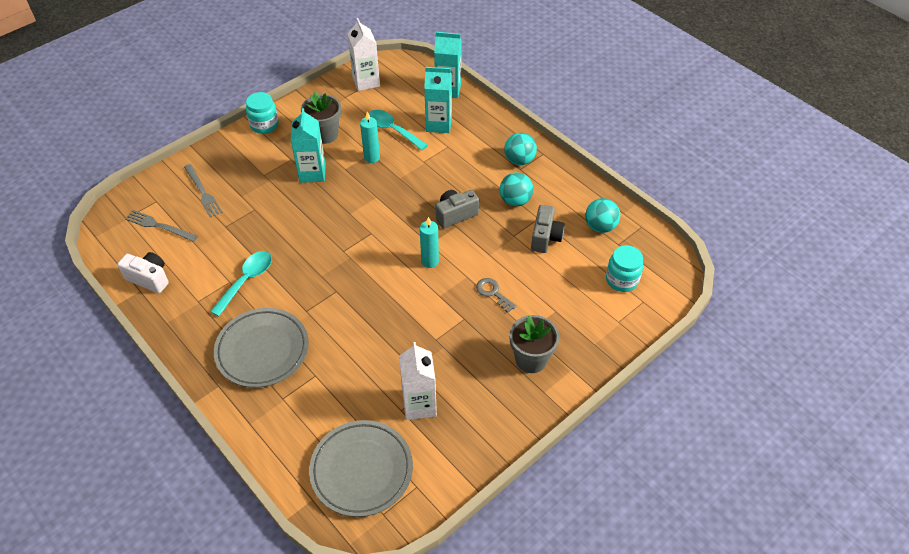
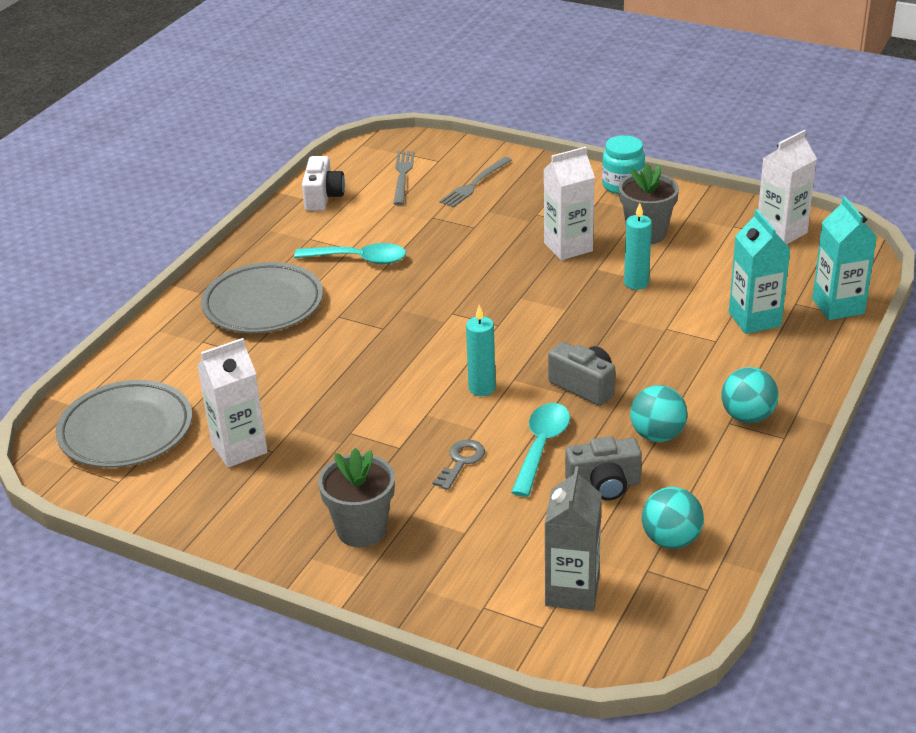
camera: 70 degrees right, 15 degrees down
(312, 173) = (568, 247): turquoise carton -> white carton
(392, 130) = (705, 283): turquoise spoon -> turquoise spoon (541, 446)
(622, 280) = (572, 591): turquoise jar -> grey carton

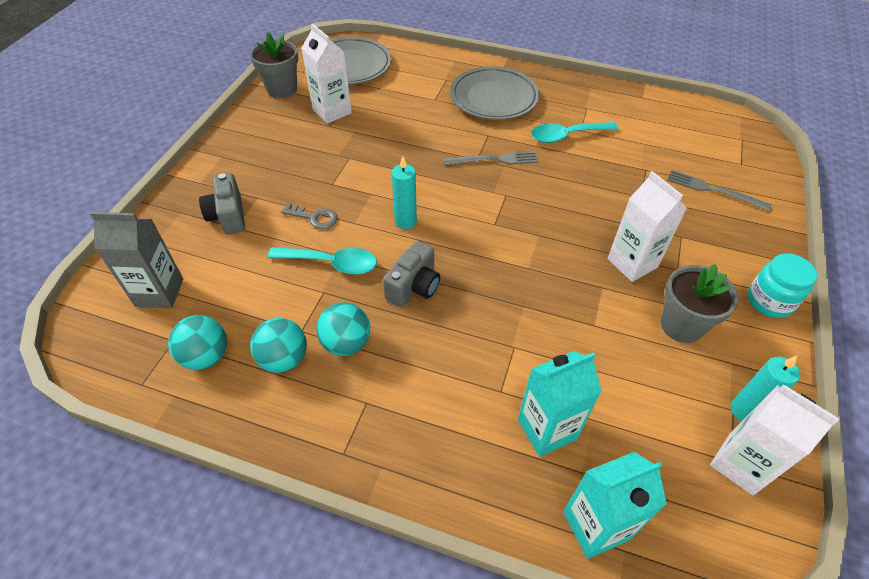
camera: 80 degrees right, 15 degrees up
(323, 197) = (648, 106): white camera -> none
(359, 259) = (566, 136): turquoise spoon -> turquoise spoon turned 75 degrees clockwise
(361, 530) = (245, 175): grey flower pot -> grey flower pot (282, 89)
(402, 176) = (703, 145): grey fork -> grey fork (494, 160)
(604, 485) = (280, 307): grey camera -> grey camera (228, 216)
(636, 283) = (586, 319): turquoise candle -> turquoise candle (744, 410)
(747, 416) = (375, 419): turquoise ball -> turquoise ball (284, 359)

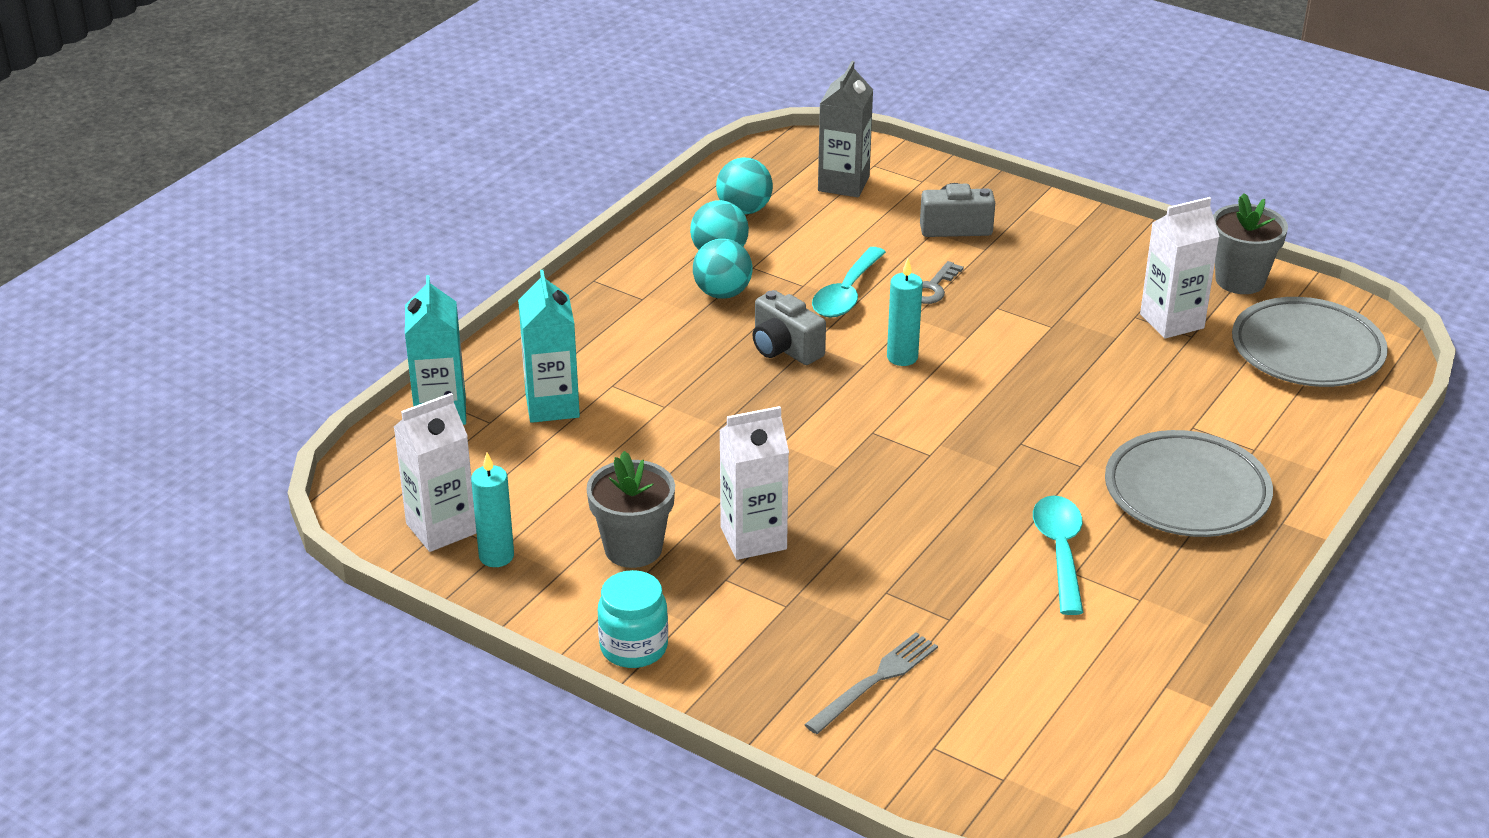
camera: 105 degrees right, 15 degrees down
(494, 160) = (1014, 459): grey fork -> none

